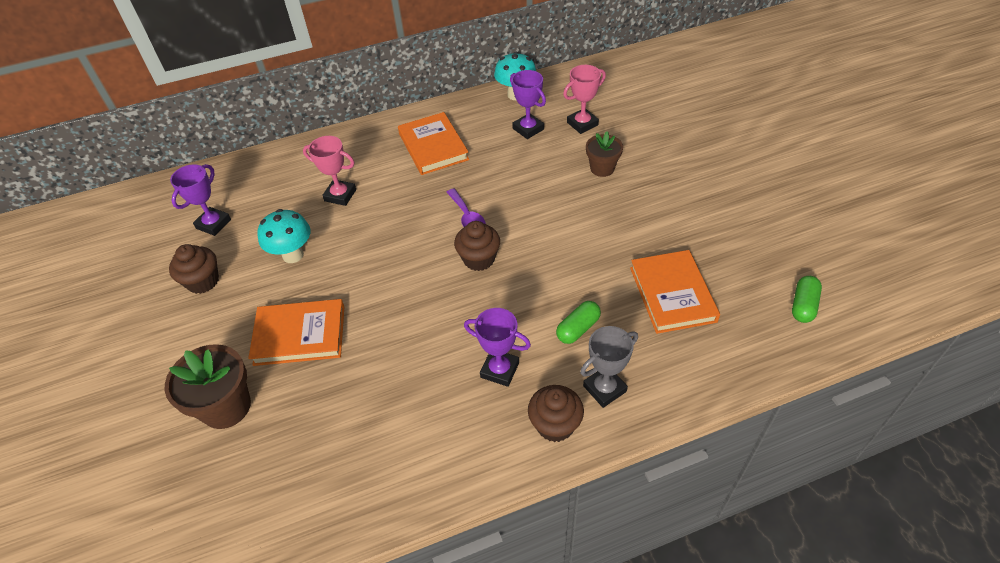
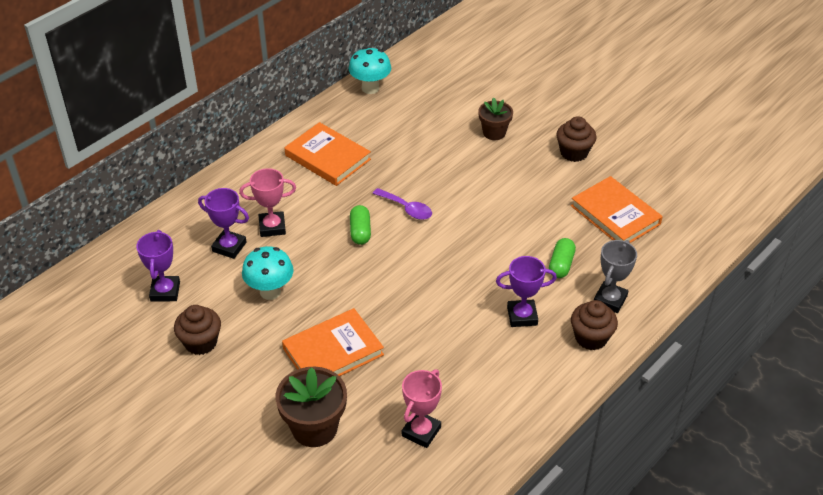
camera: 30 degrees left, 5 degrees down
(479, 259) = (442, 239): brown cupcake -> brown cupcake (574, 152)
(528, 129) = (404, 116): purple trophy -> purple trophy (229, 247)
(582, 124) = (450, 98): pink trophy -> pink trophy (421, 431)
(803, 305) = (713, 191): green capsule -> green capsule (360, 231)

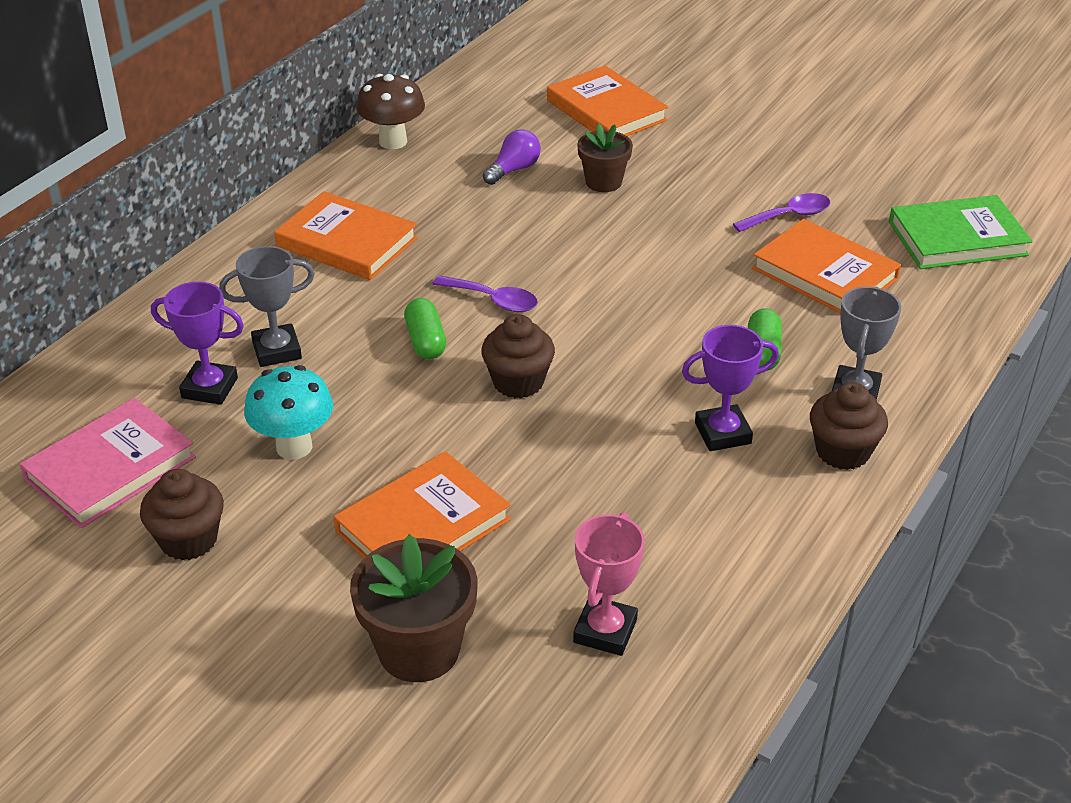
camera: 10 degrees left, 5 degrees down
(165, 291) = (110, 468): purple trophy -> pink book
(272, 227) = (277, 350): pink trophy -> grey trophy
(370, 88) = (393, 141): turquoise mushroom -> brown mushroom
(440, 117) = (514, 170): none -> purple light bulb
(509, 79) = (606, 110): none -> orange book
(574, 152) = (734, 196): brown cupcake -> brown cupcake (518, 382)
(604, 171) = (789, 216): none -> purple spoon
(707, 200) = (957, 238): none -> green book

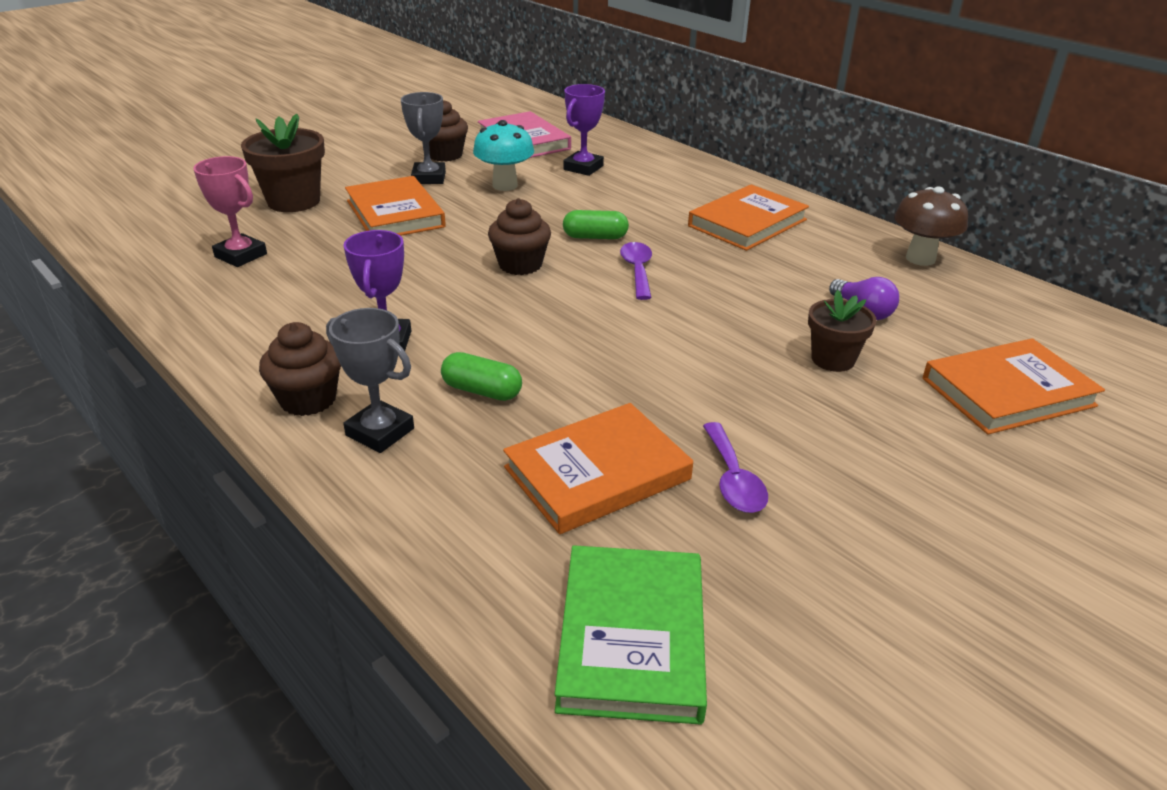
camera: 105 degrees right, 5 degrees down
(277, 350) = (612, 188): grey trophy -> grey trophy (429, 178)
(493, 300) = (637, 270): purple spoon -> purple spoon turned 135 degrees clockwise

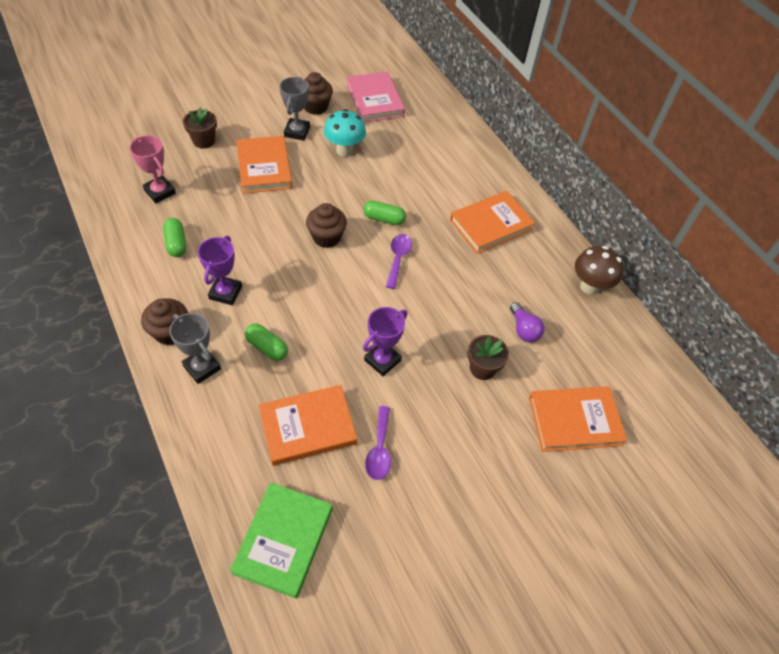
camera: 10 degrees right, 20 degrees up
(285, 302) = (176, 243): none -> green capsule
(294, 201) = (204, 141): brown flower pot -> brown flower pot, size x0.63
(583, 168) = (404, 140): purple trophy -> purple trophy (382, 360)

